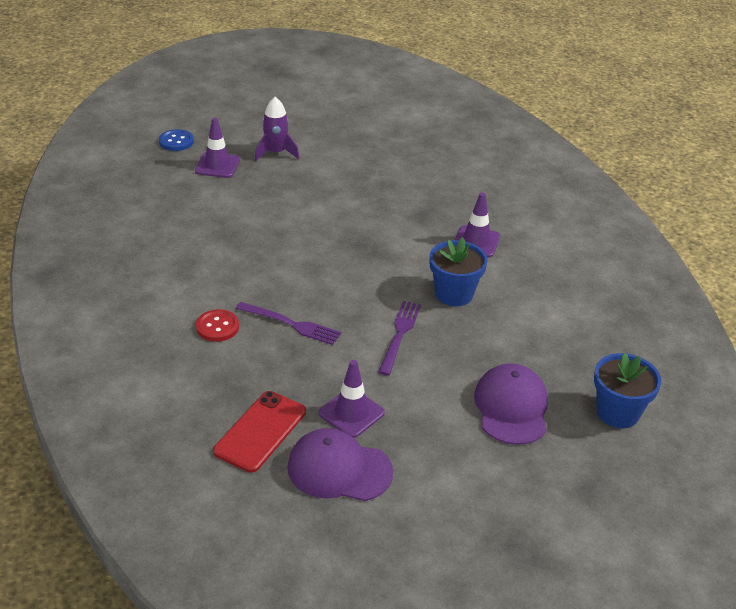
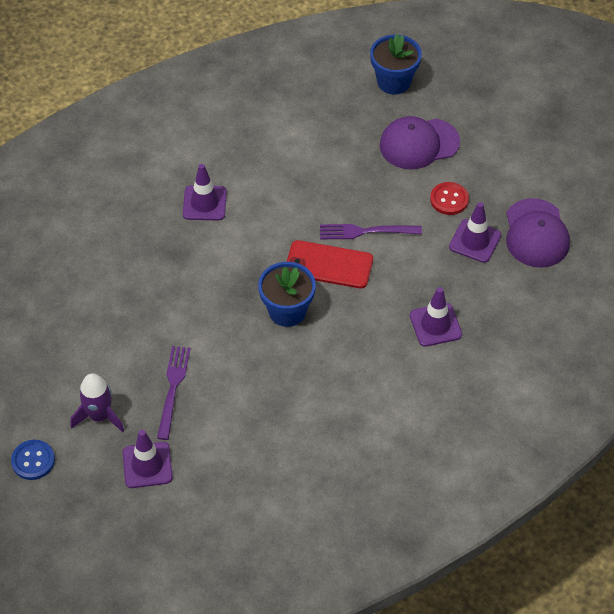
camera: 105 degrees left, 15 degrees up
(176, 141) = (109, 528): blue button -> blue button (33, 461)
(217, 327) = (417, 366): red button -> red button (449, 199)
(258, 352) = (435, 325): none -> purple traffic cone
(260, 431) = (524, 294): red phone -> red phone (329, 265)
(292, 324) = (387, 311): purple fork -> purple fork (173, 387)
(454, 294) = (292, 205): blue flower pot -> blue flower pot (287, 311)

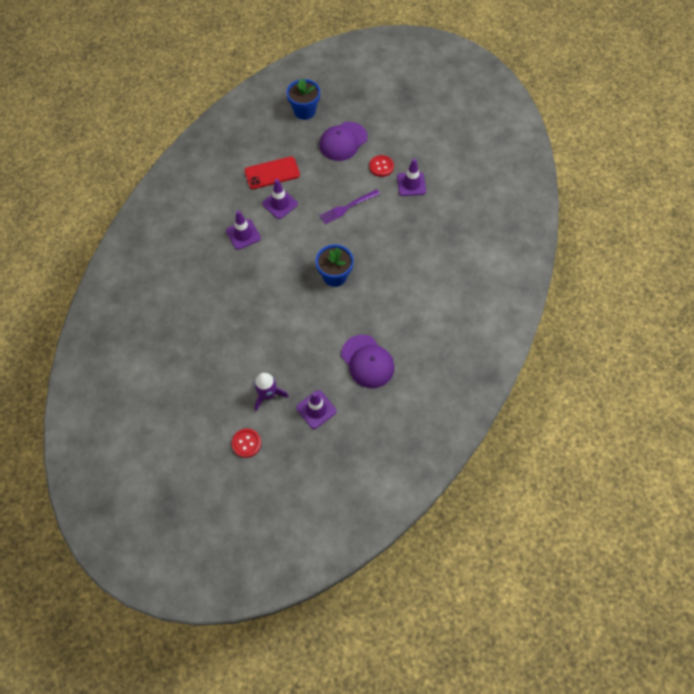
camera: 30 degrees left, 10 degrees up
(33, 461) = (246, 443): blue button -> red button
(173, 387) = (299, 355): purple fork -> none
(329, 265) = (340, 237): red phone -> red phone (272, 173)
(435, 325) = (422, 243): purple traffic cone -> purple traffic cone (280, 204)
(536, 234) = (441, 164): purple cap -> purple cap (367, 361)

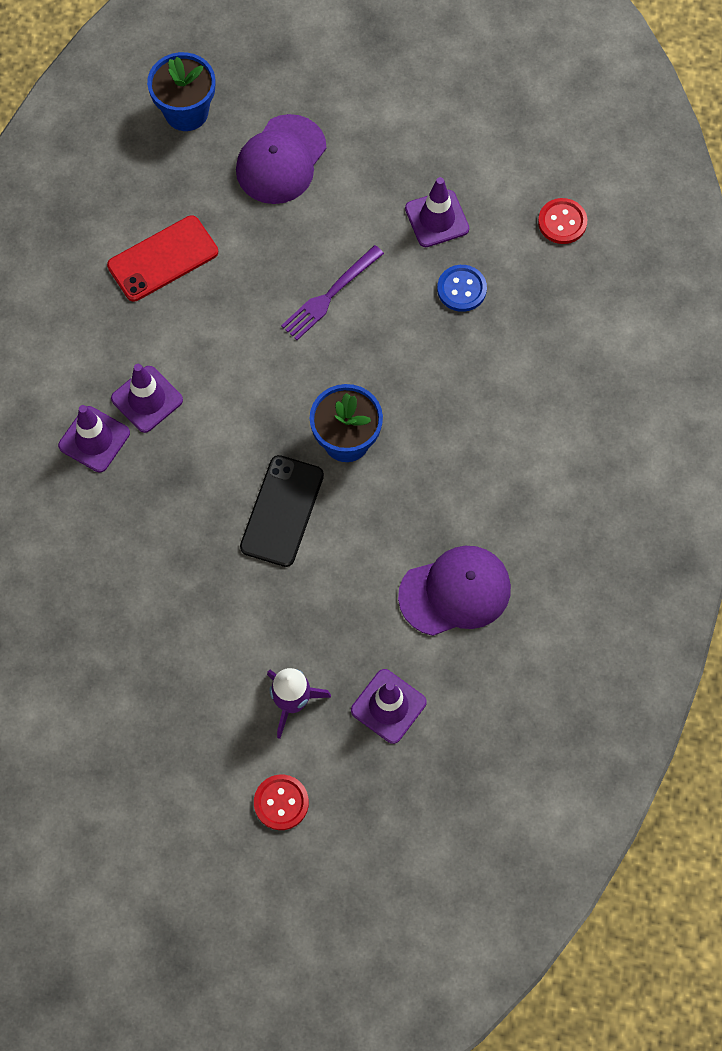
camera: 15 degrees left, 5 degrees up
(280, 204) = (198, 319): purple traffic cone -> purple traffic cone (94, 439)
(292, 302) = (282, 511): none -> black phone
(367, 361) = (455, 592): purple cap -> purple cap turned 60 degrees counterclockwise
(381, 166) = (370, 195): red button -> red button (562, 222)
(414, 219) = (461, 289): none -> blue button

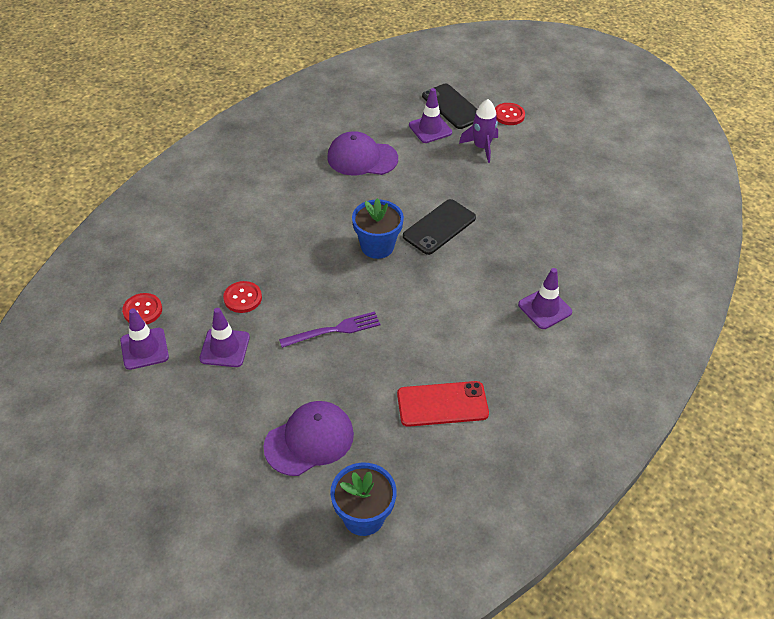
camera: 155 degrees left, 20 degrees down
(147, 399) = (497, 317): purple traffic cone -> purple traffic cone (144, 349)
(379, 778) = (452, 107): none -> black phone
(461, 289) = (243, 298): blue button -> red button

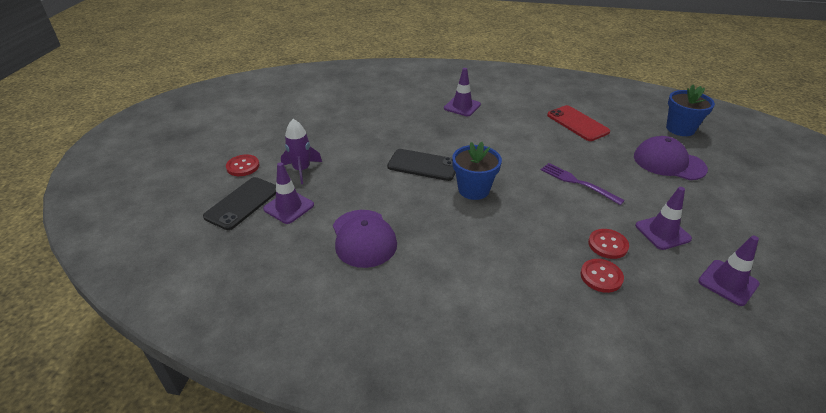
camera: 115 degrees left, 10 degrees down
(142, 310) = (700, 308): red button -> red button (601, 276)

